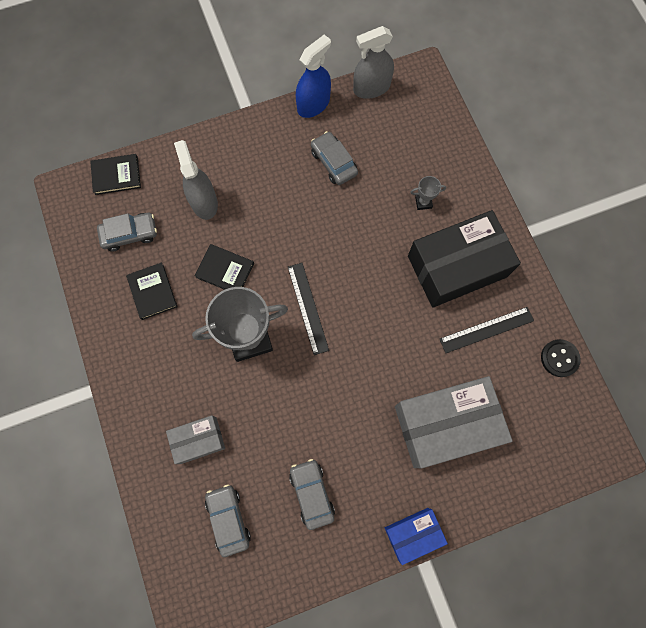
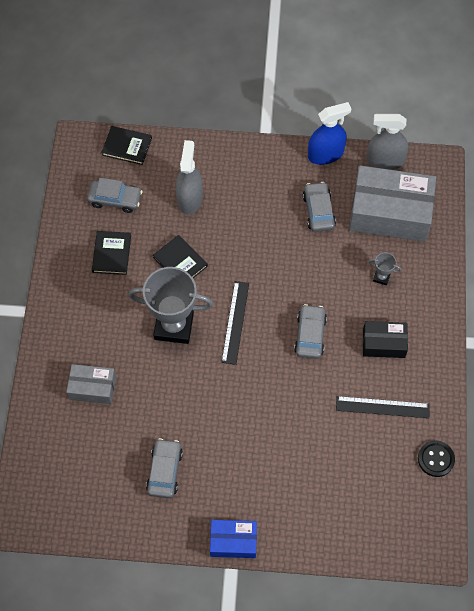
camera: 25 degrees right, 10 degrees down
(228, 519) = (87, 459): grey car -> grey car (310, 335)
(446, 424) = (306, 468): grey box -> grey box (390, 213)
(457, 266) = (383, 343): black box -> black box, size x0.52

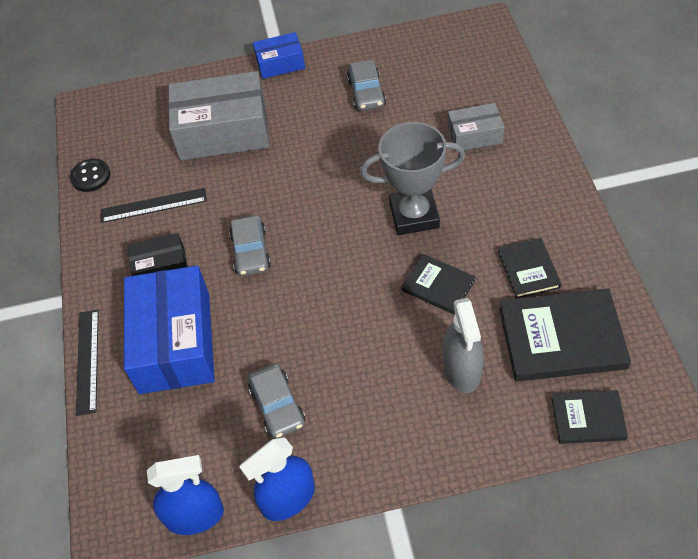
camera: 170 degrees right, 10 degrees down
(115, 199) = (562, 338): grey car -> black book
(235, 322) = (344, 239): black ruler -> black ruler (87, 361)
(381, 277) = (175, 342): grey trophy -> blue box
(385, 160) = (194, 516): grey spray bottle -> blue spray bottle
(390, 213) = (176, 433): grey box -> grey box (223, 131)

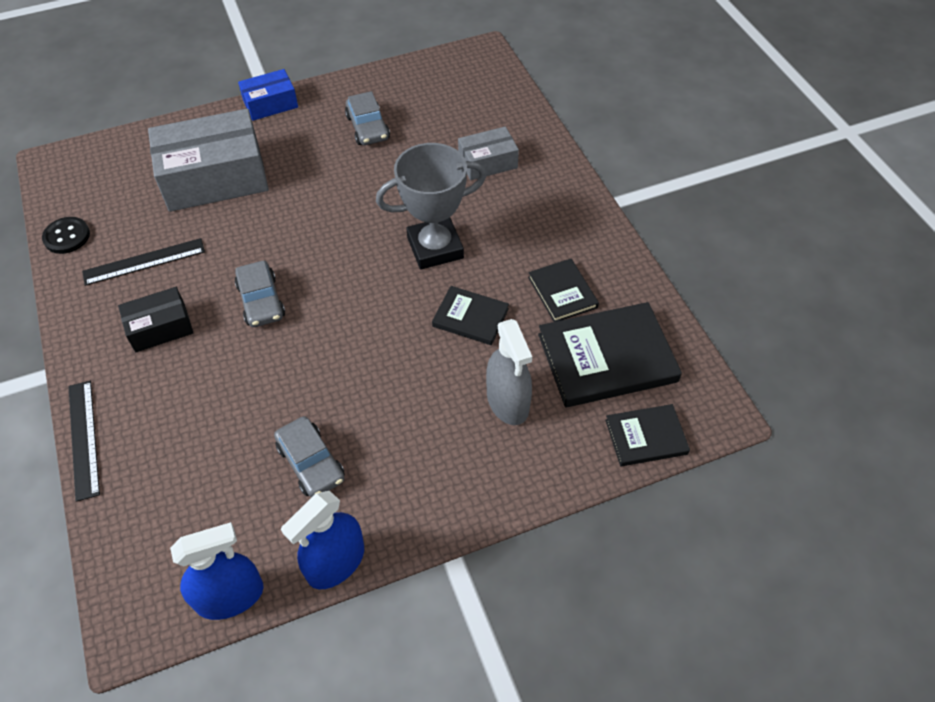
camera: 15 degrees left, 0 degrees up
(175, 342) = (185, 407): blue box -> none

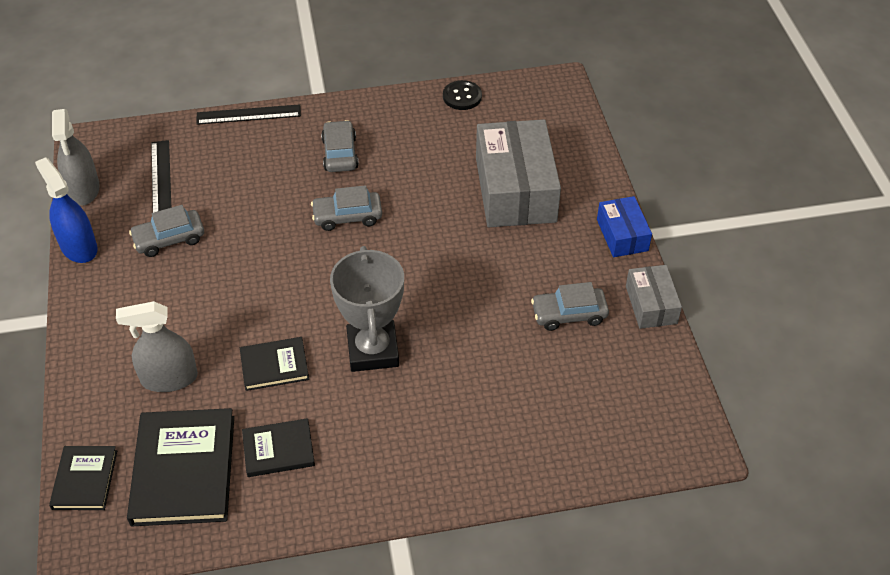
camera: 100 degrees right, 5 degrees down
(144, 262) = (418, 143): black ruler -> black ruler (161, 179)
(160, 328) = (340, 153): black box -> grey car
(230, 596) = (83, 189): blue spray bottle -> grey spray bottle
(470, 317) = (274, 366): black book -> black book turned 45 degrees clockwise
(487, 162) = (489, 417): grey box -> grey box (651, 305)

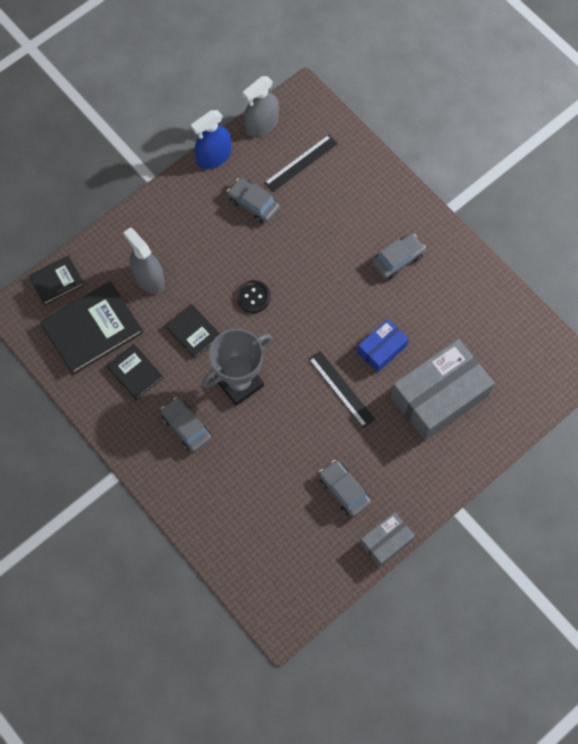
camera: 60 degrees right, 20 degrees up
(79, 247) = (214, 157): blue spray bottle -> blue spray bottle turned 150 degrees counterclockwise
(248, 115) = (395, 177): black ruler -> black ruler (341, 389)
(347, 216) = (342, 300): grey car -> grey car (186, 427)
(462, 96) = (512, 308): black button -> black button (253, 297)
(622, 235) = (441, 492): blue box -> blue box (381, 349)

